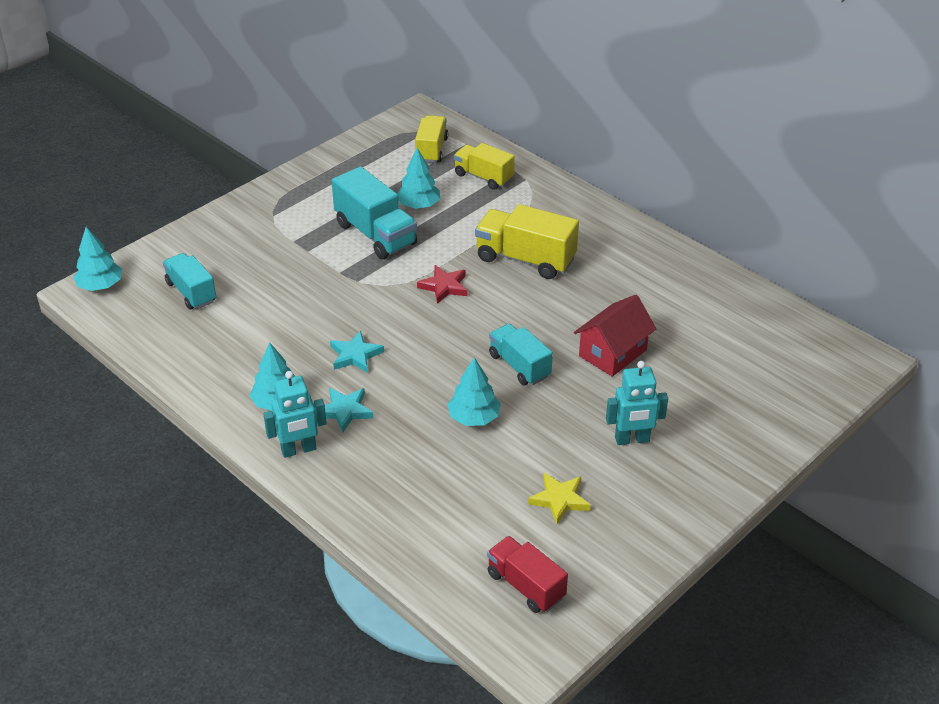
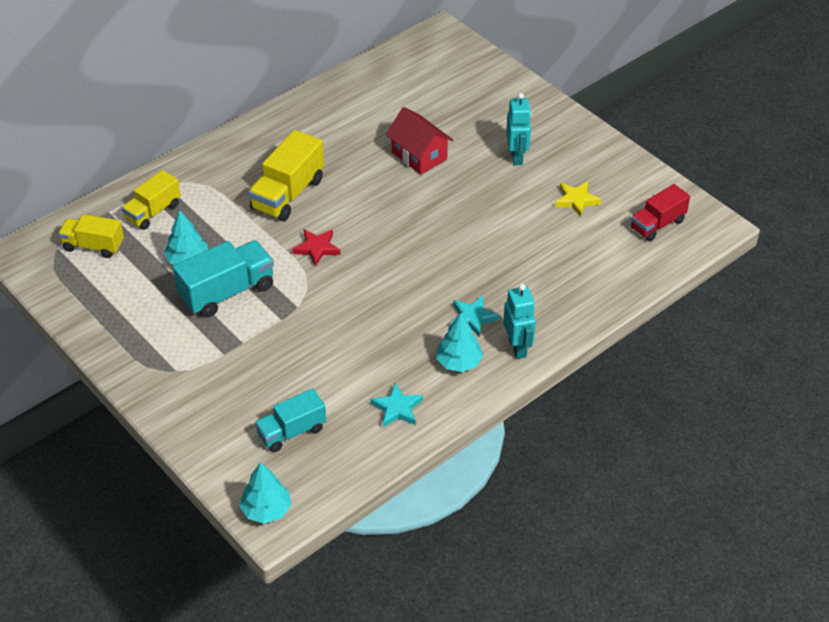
camera: 85 degrees left, 5 degrees up
(355, 355) = (402, 310): turquoise star -> turquoise star (397, 408)
(474, 418) = (487, 240): turquoise tree -> none
(519, 366) = (428, 209): turquoise truck -> none

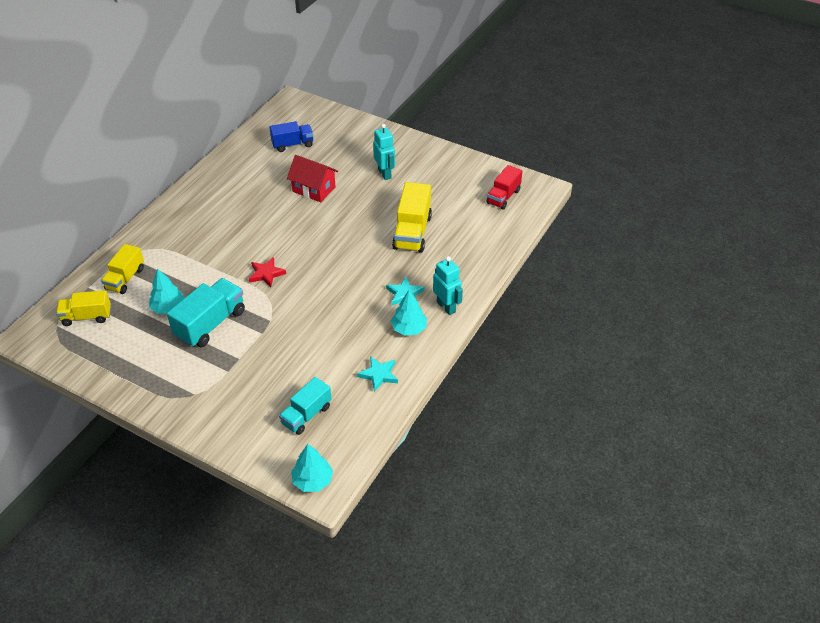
camera: 20 degrees left, 0 degrees up
(288, 194) = (227, 240): yellow truck -> yellow truck (412, 232)
(418, 91) = (292, 144): none -> blue truck
(576, 200) = (440, 194): yellow star -> none

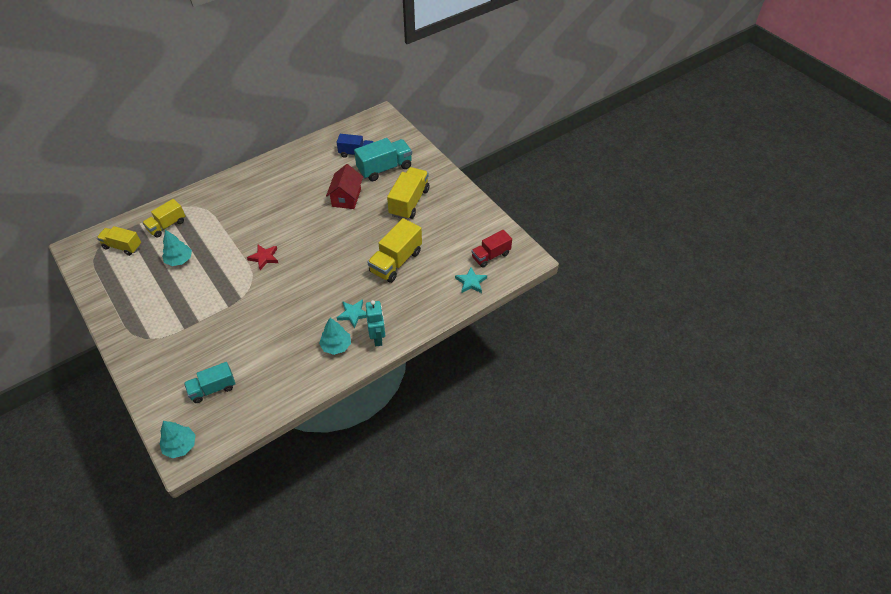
camera: 25 degrees right, 5 degrees up
(210, 324) = (198, 285): turquoise truck -> turquoise truck (384, 168)
(314, 189) = (346, 197): red house -> red house turned 45 degrees clockwise
(379, 375) = (287, 377): turquoise star -> turquoise star (471, 282)
(385, 174) = (409, 202): turquoise robot -> yellow truck

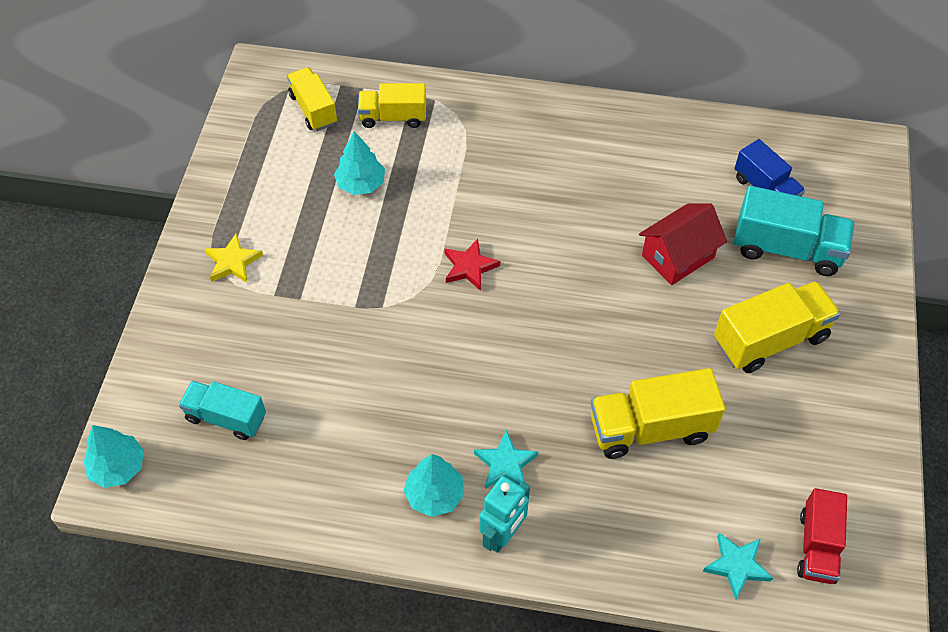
camera: 45 degrees right, 5 degrees up
(149, 330) = (233, 262): none -> yellow star
(491, 255) = (817, 546): red truck -> red truck turned 90 degrees counterclockwise

